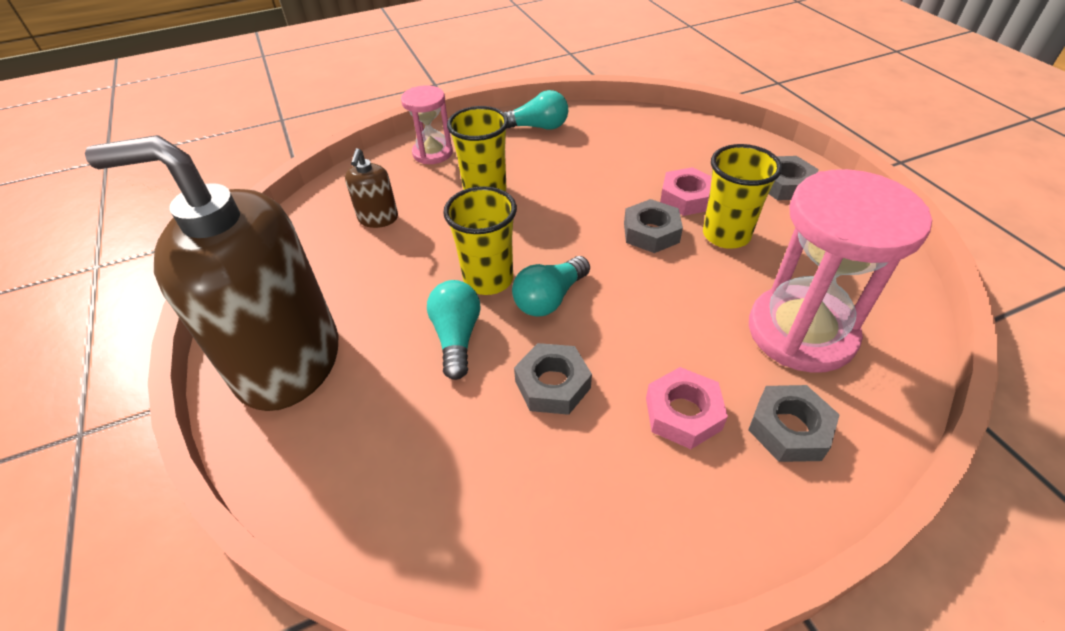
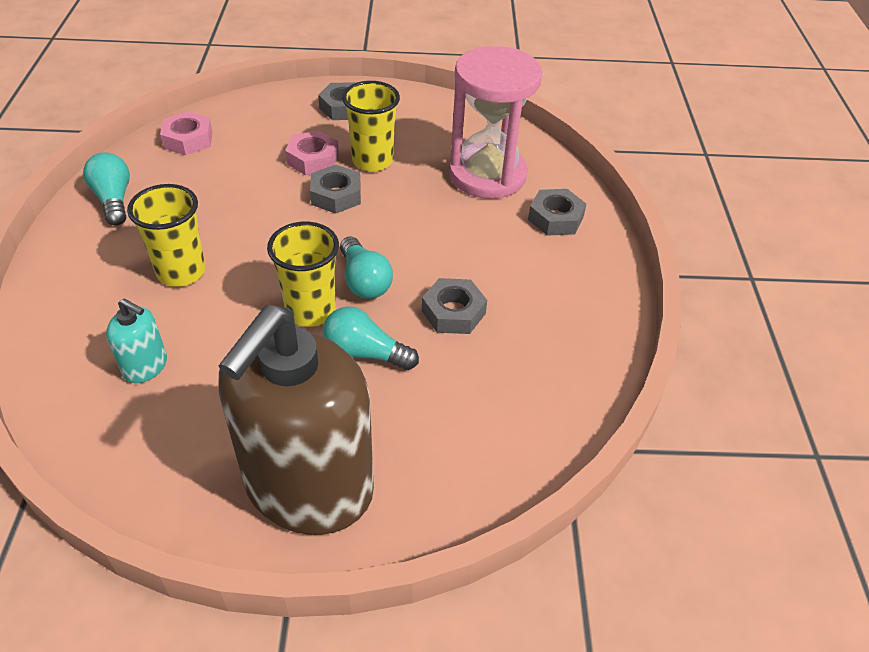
camera: 70 degrees left, 0 degrees up
(378, 218) = (145, 366): brown soap dispenser -> turquoise soap dispenser
(432, 153) = (70, 290): pink hourglass -> none
(537, 127) = (114, 200): turquoise light bulb -> turquoise light bulb turned 45 degrees counterclockwise
(683, 413) = (518, 257): pink nut -> pink nut (188, 139)

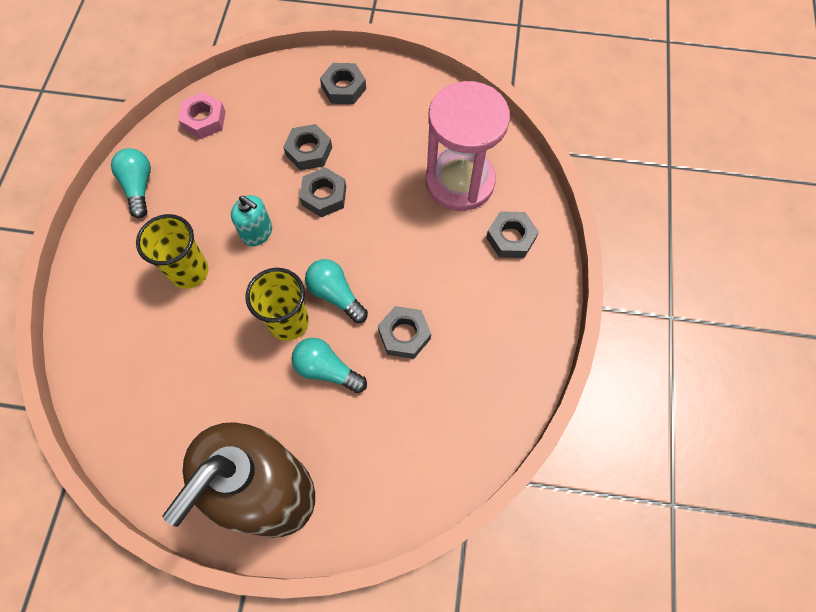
camera: 10 degrees right, 20 degrees up
(145, 366) = (157, 366): turquoise soap dispenser -> turquoise soap dispenser (257, 233)
(313, 159) = (309, 151): pink nut -> grey nut
(364, 281) = (335, 295): turquoise light bulb -> turquoise light bulb turned 150 degrees clockwise
(372, 161) = (360, 157): yellow cup -> none

